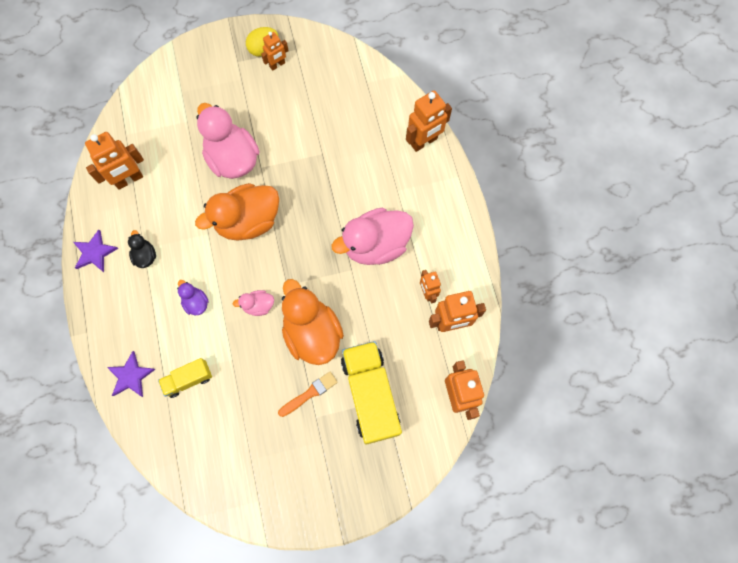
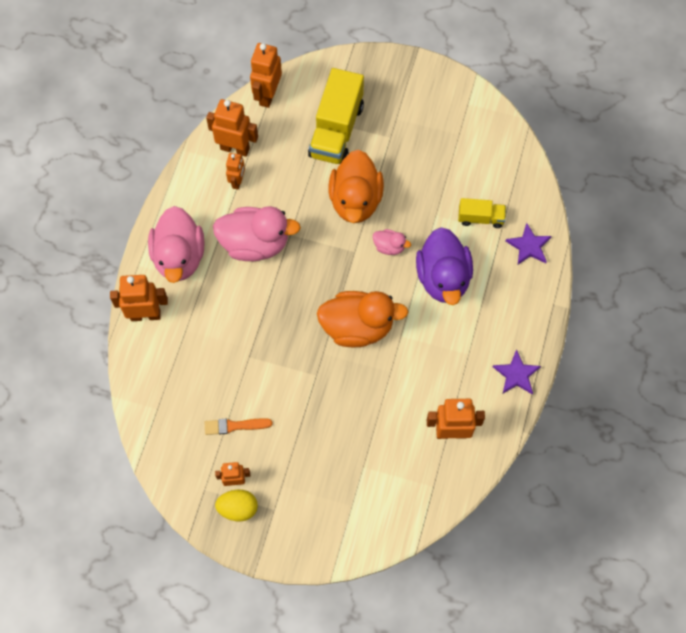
camera: 150 degrees left, 5 degrees down
(145, 256) = (470, 345): black duck -> none
(196, 303) = (443, 278): purple duck -> purple duck, size x2.16
(233, 159) = (338, 398): pink duck -> pink duck (179, 257)
(309, 393) = (385, 156): orange brush -> orange brush (235, 426)

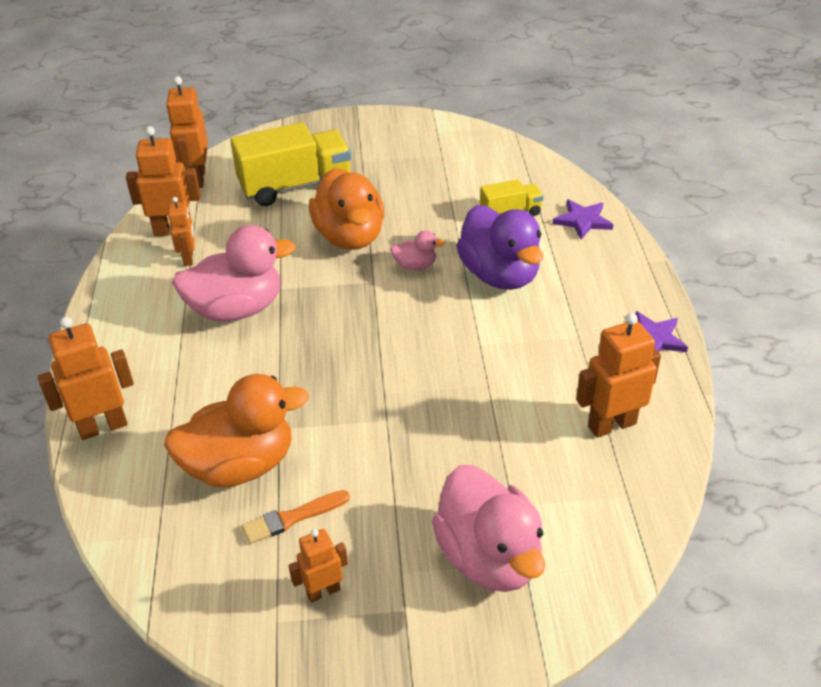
camera: 20 degrees left, 25 degrees down
(179, 257) = (134, 350): pink duck -> pink duck (489, 557)
(238, 508) = (345, 629): yellow egg -> none
(336, 130) = (295, 186): yellow truck -> yellow truck turned 105 degrees counterclockwise
(357, 327) = (417, 352): orange duck -> orange duck (240, 465)

